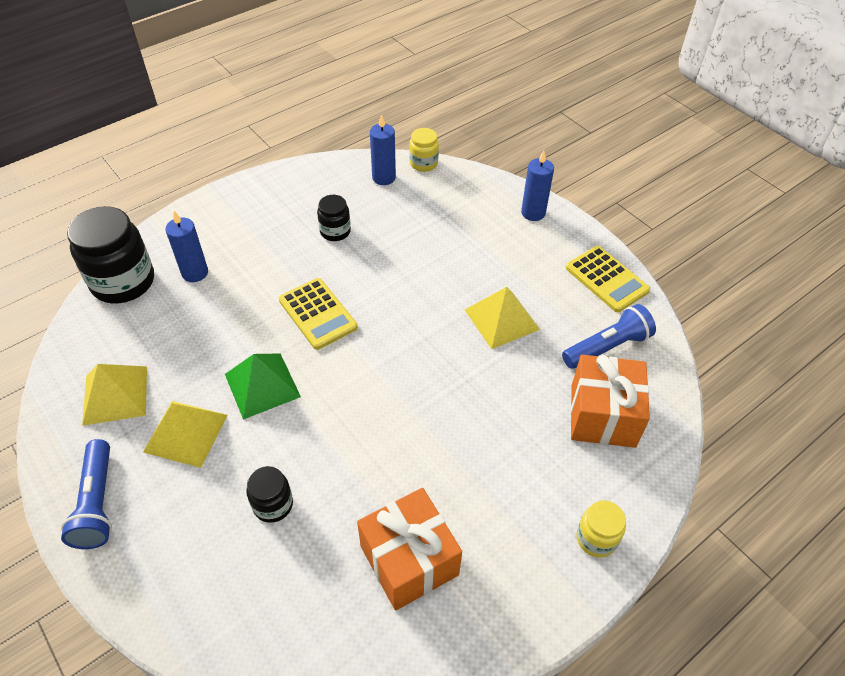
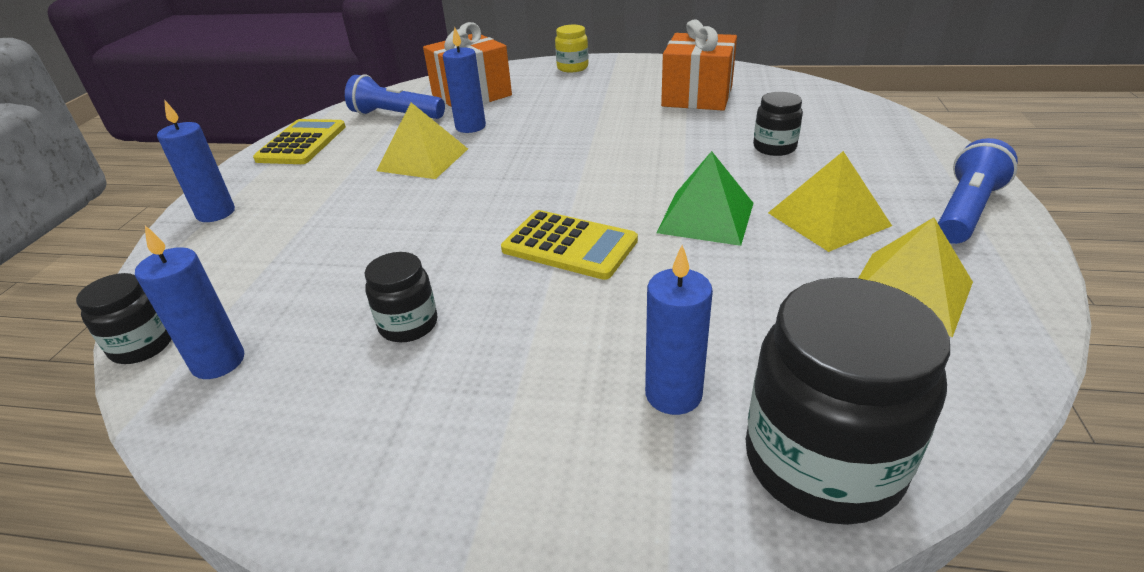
camera: 130 degrees left, 15 degrees down
(317, 314) = (569, 245): yellow calculator -> yellow calculator turned 105 degrees clockwise
(423, 163) = (142, 346): yellow jar -> black jar
(530, 373) = (470, 127): none -> blue candle

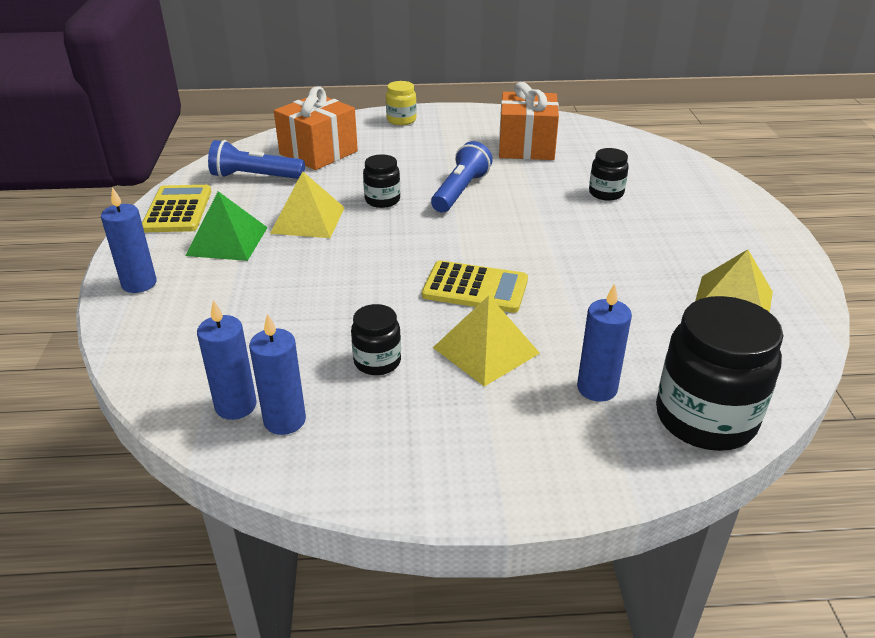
camera: 15 degrees left, 0 degrees up
(142, 346) = (158, 401): black jar -> black jar (382, 200)
(470, 127) = (335, 185): blue candle -> blue candle (285, 420)
(706, 217) = (573, 257): green pyramid -> green pyramid (227, 241)
(828, 219) = (664, 251): yellow pyramid -> yellow pyramid (486, 350)
(965, 211) = (758, 238): blue flashlight -> blue flashlight (460, 191)

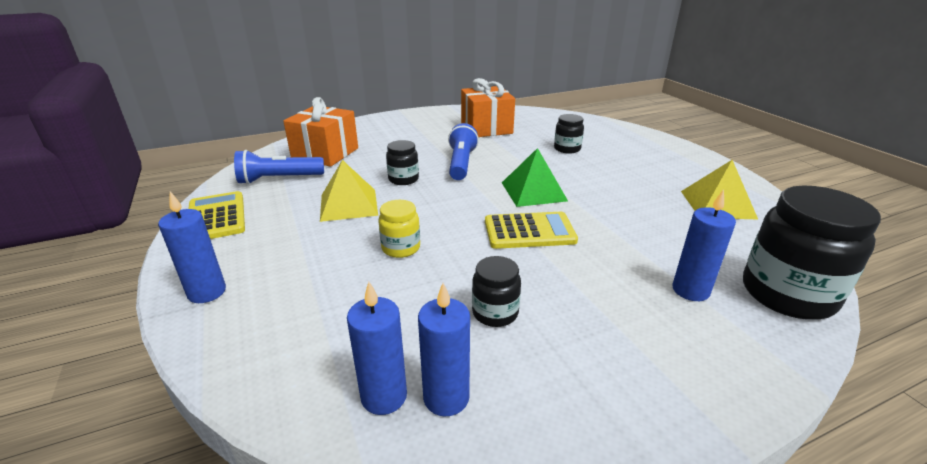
camera: 20 degrees left, 5 degrees down
(227, 241) = (281, 235): green pyramid -> green pyramid (533, 191)
(401, 120) = (379, 123): yellow jar -> yellow jar (401, 248)
(486, 350) = (579, 279): yellow pyramid -> none

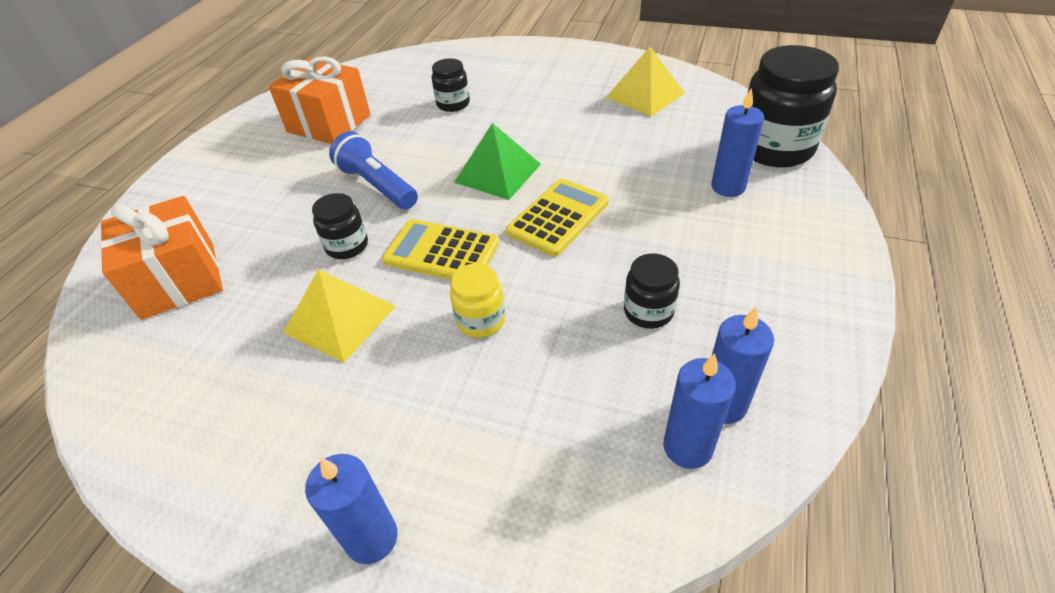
camera: 45 degrees left, 15 degrees up
(216, 217) = (194, 465): yellow calculator -> yellow calculator (441, 252)
(279, 179) = (181, 356): blue flashlight -> none

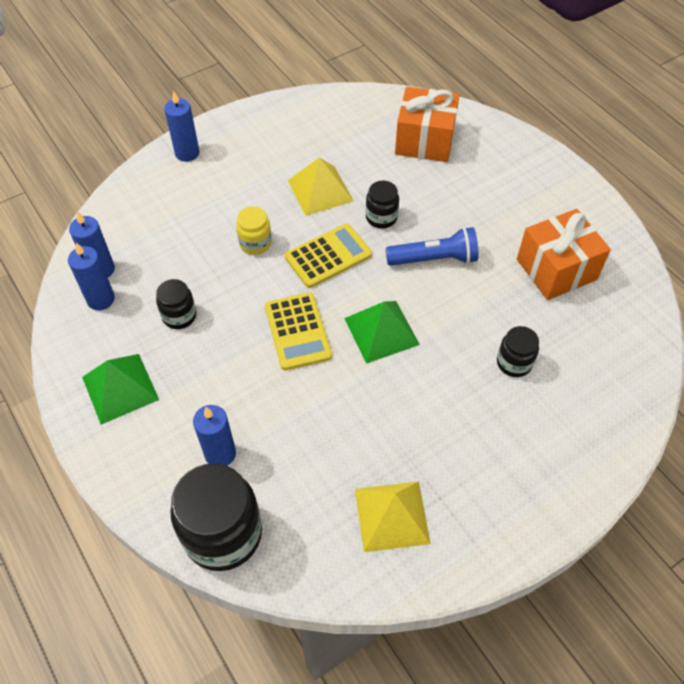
camera: 125 degrees right, 10 degrees up
(779, 291) = (120, 388): none -> green pyramid

